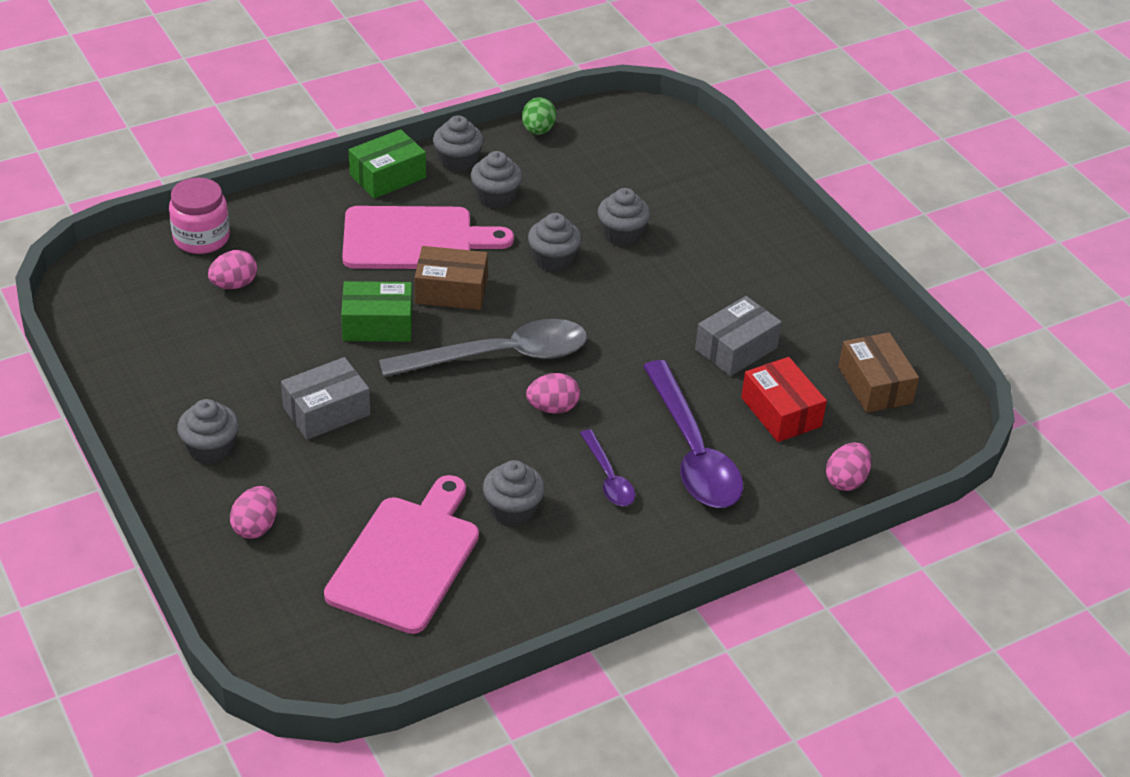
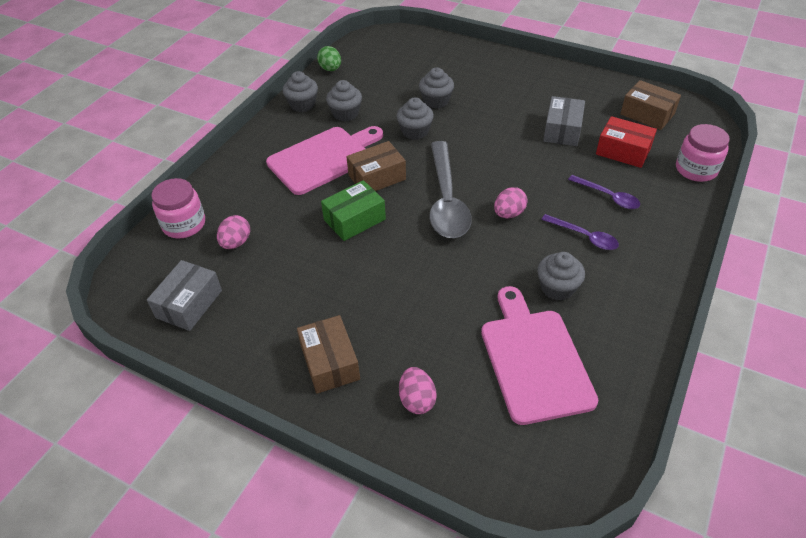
camera: 30 degrees left, 5 degrees up
(210, 448) = (330, 362): grey cupcake -> brown box
(326, 411) = (380, 291): grey box -> grey box (189, 304)
(387, 176) = (269, 131): green box -> none
(500, 356) = (446, 200): grey spoon -> grey spoon turned 135 degrees clockwise
(692, 452) = (608, 196): purple spoon -> purple spoon, size x0.51
(846, 480) = (696, 169): pink egg -> pink jar

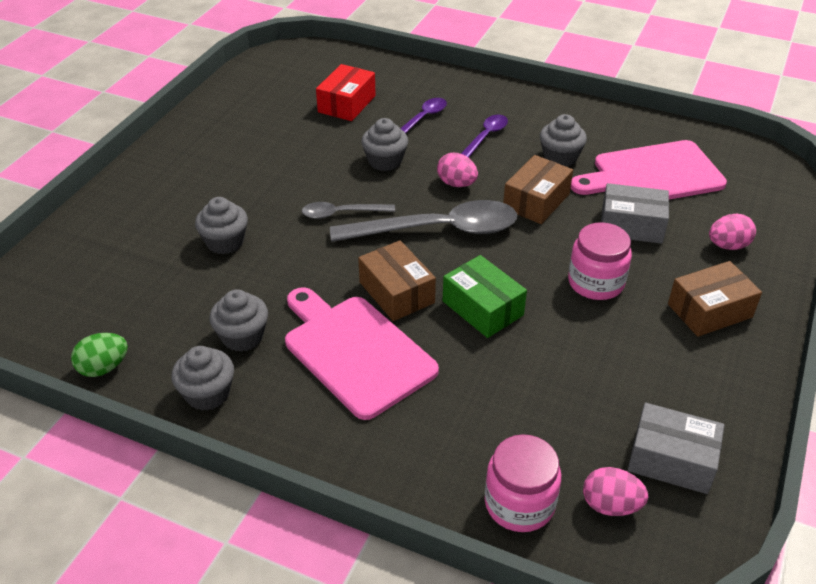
camera: 95 degrees left, 5 degrees down
(236, 243) = (547, 428): pink egg -> pink egg (610, 505)
(415, 131) = (296, 260): grey cupcake -> grey cupcake (385, 161)
(467, 151) = (341, 213): none -> grey spoon
(562, 130) = (305, 140): grey box -> grey box (631, 225)
(647, 114) = (280, 83): brown box -> brown box (536, 201)
(696, 169) = (377, 66): pink jar -> pink jar (596, 282)

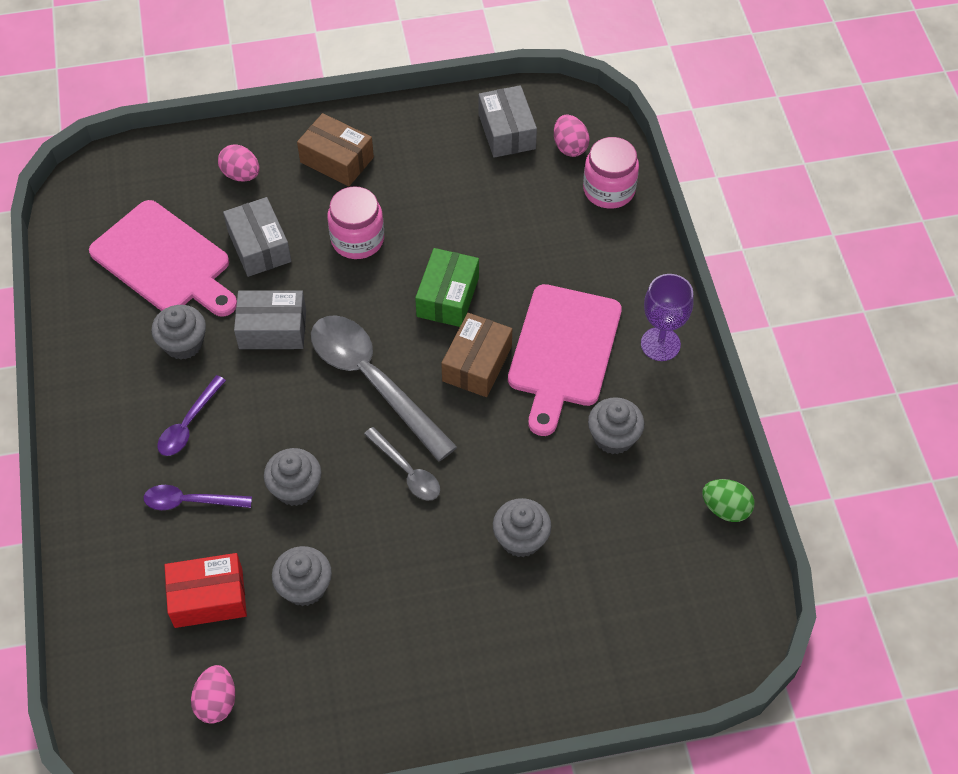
camera: 125 degrees left, 15 degrees up
(207, 394) = (684, 417): grey cupcake -> grey cupcake (304, 587)
(294, 425) = (660, 344): none -> purple goblet
(456, 184) = (290, 405): pink egg -> pink egg (217, 702)
(485, 137) = (188, 424): purple spoon -> purple spoon turned 60 degrees counterclockwise
(536, 201) = (272, 329): brown box -> grey box

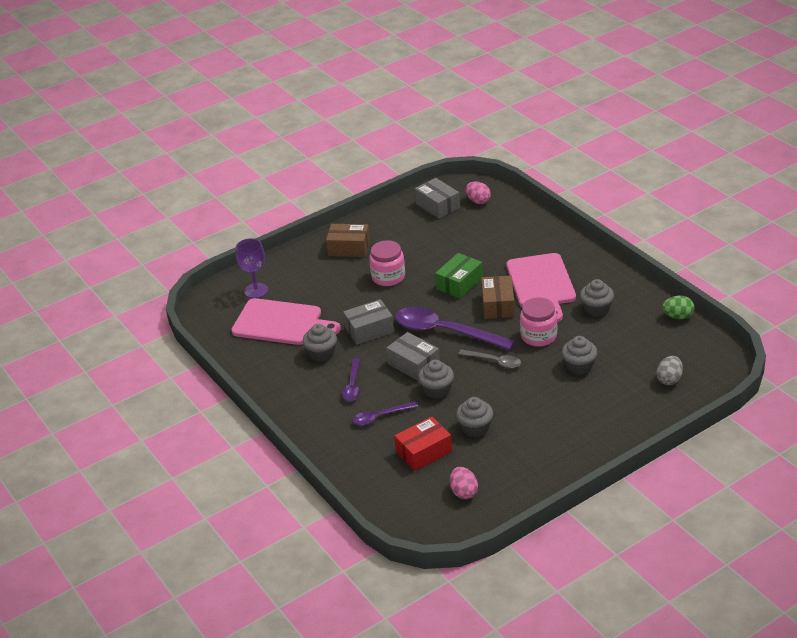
camera: 20 degrees left, 20 degrees down
(241, 175) = (297, 272): pink egg -> none
(259, 246) = (333, 298): grey box -> grey box (413, 365)
(372, 381) = (445, 332): grey spoon -> purple spoon
(448, 297) = (459, 284): green box -> green box turned 45 degrees clockwise
(609, 190) = (514, 211): pink jar -> pink jar (538, 336)
(636, 629) = (669, 379): none -> grey egg
(660, 344) = (592, 264): purple goblet -> purple goblet (256, 290)

